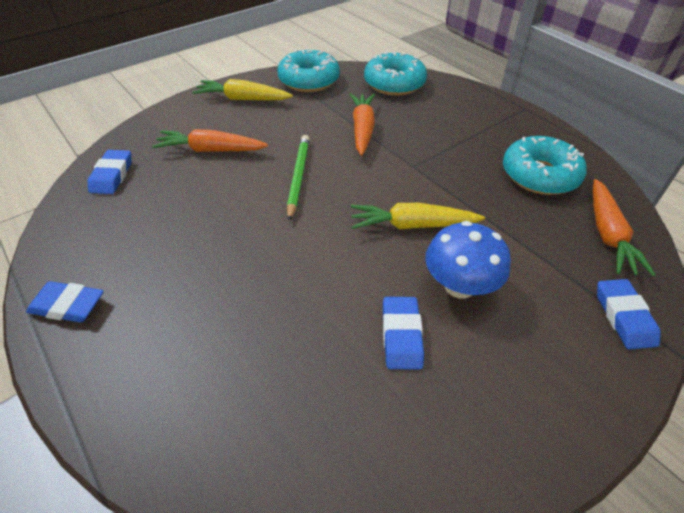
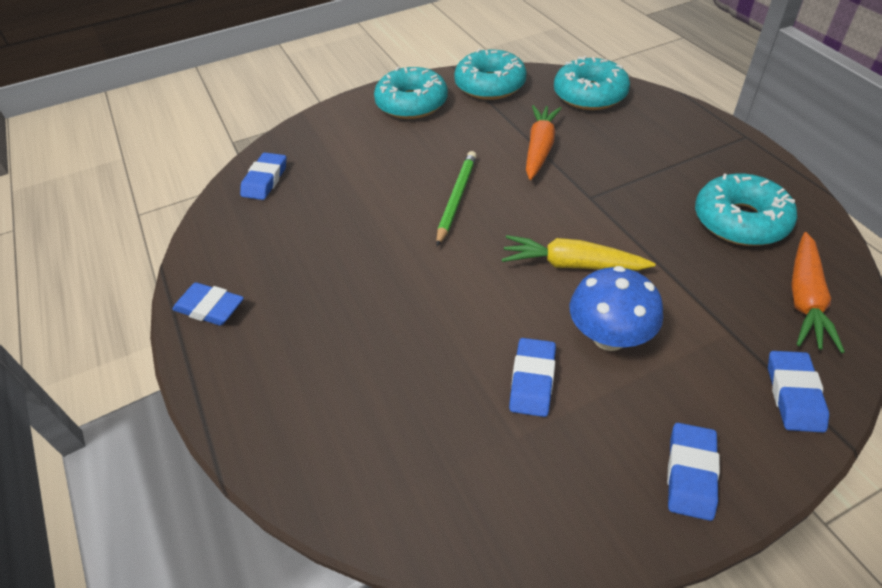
camera: 15 degrees right, 0 degrees up
(211, 150) = (368, 160): orange carrot -> none
(242, 99) = (412, 103): yellow carrot -> turquoise donut
(561, 403) = (690, 473): none -> blue eraser

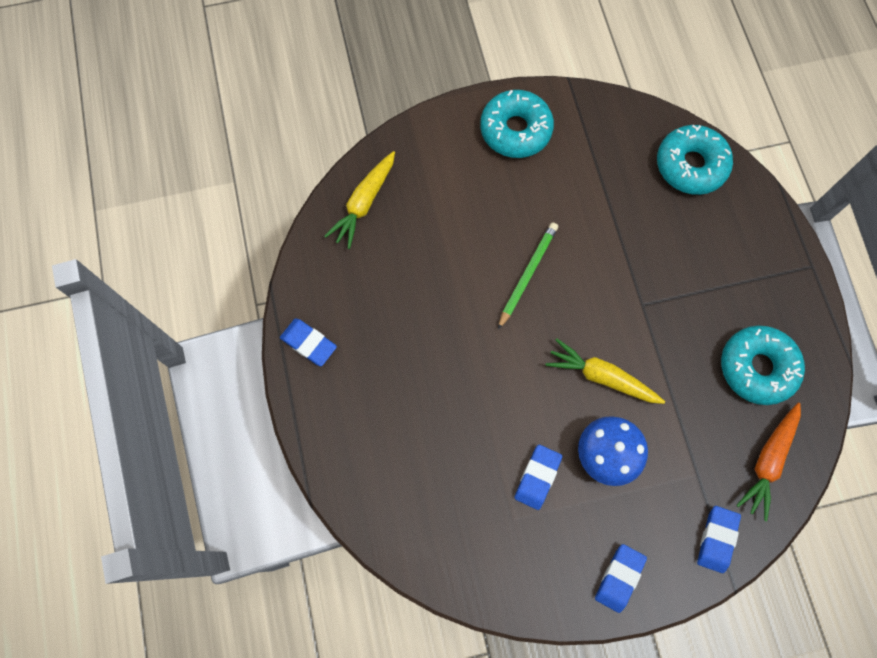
camera: 10 degrees right, 25 degrees up
(265, 180) = (364, 203): blue eraser -> yellow carrot
(490, 85) = (598, 122): turquoise donut -> none
(540, 148) = (618, 229): orange carrot -> none

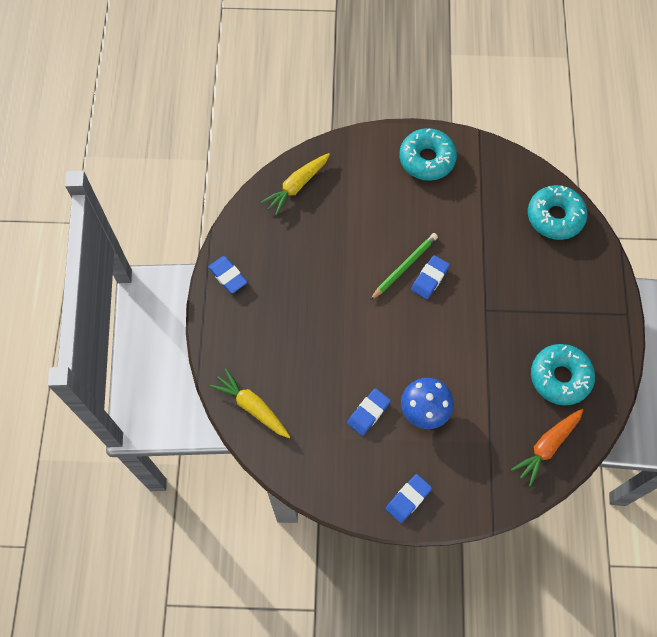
camera: 15 degrees right, 5 degrees down
(601, 376) = (438, 354): yellow carrot -> yellow carrot (252, 406)
(716, 539) = (490, 491): blue eraser -> blue eraser (429, 278)

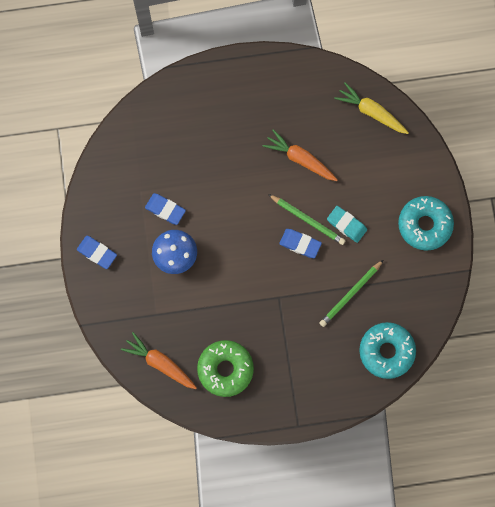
camera: 80 degrees right, 10 degrees up
(228, 276) = (270, 70): blue eraser -> none
(252, 406) = (155, 114): yellow carrot -> none
(335, 263) = (300, 159): none -> orange carrot
(415, 230) = (346, 225): none -> turquoise eraser
(491, 239) = (350, 294): none -> green pencil
(560, 377) = (225, 369): turquoise donut -> green donut

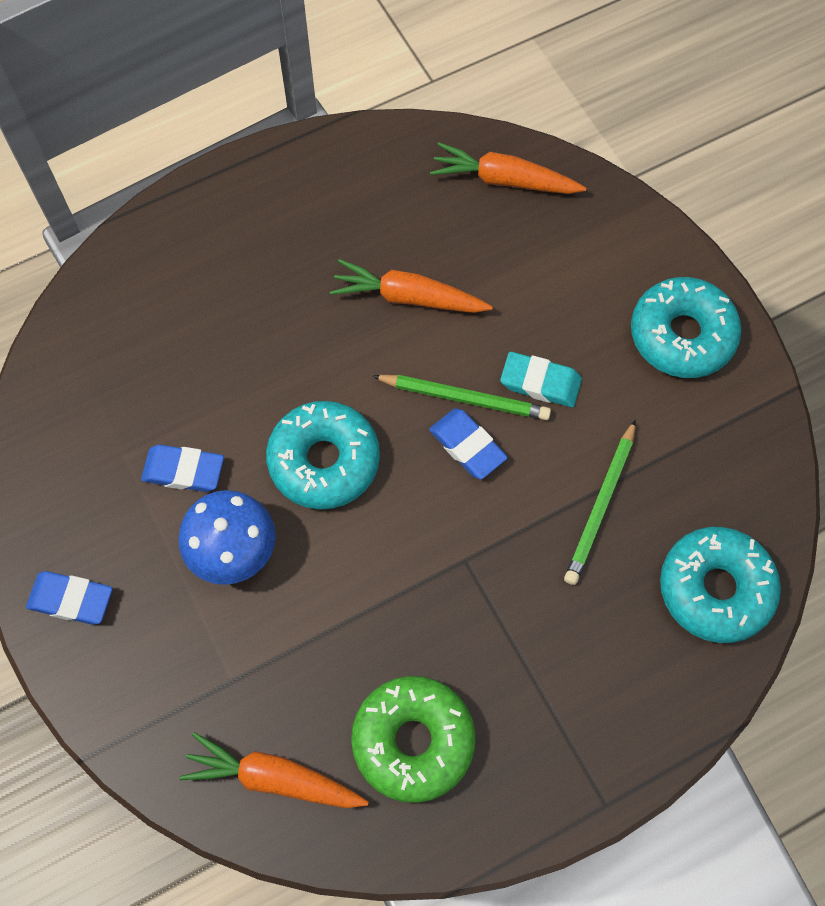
camera: 20 degrees left, 10 degrees down
(231, 228) = (324, 461): none -> turquoise donut
(300, 244) = (467, 446): blue eraser -> blue eraser turned 45 degrees clockwise
(371, 112) = (504, 180): yellow carrot -> orange carrot

